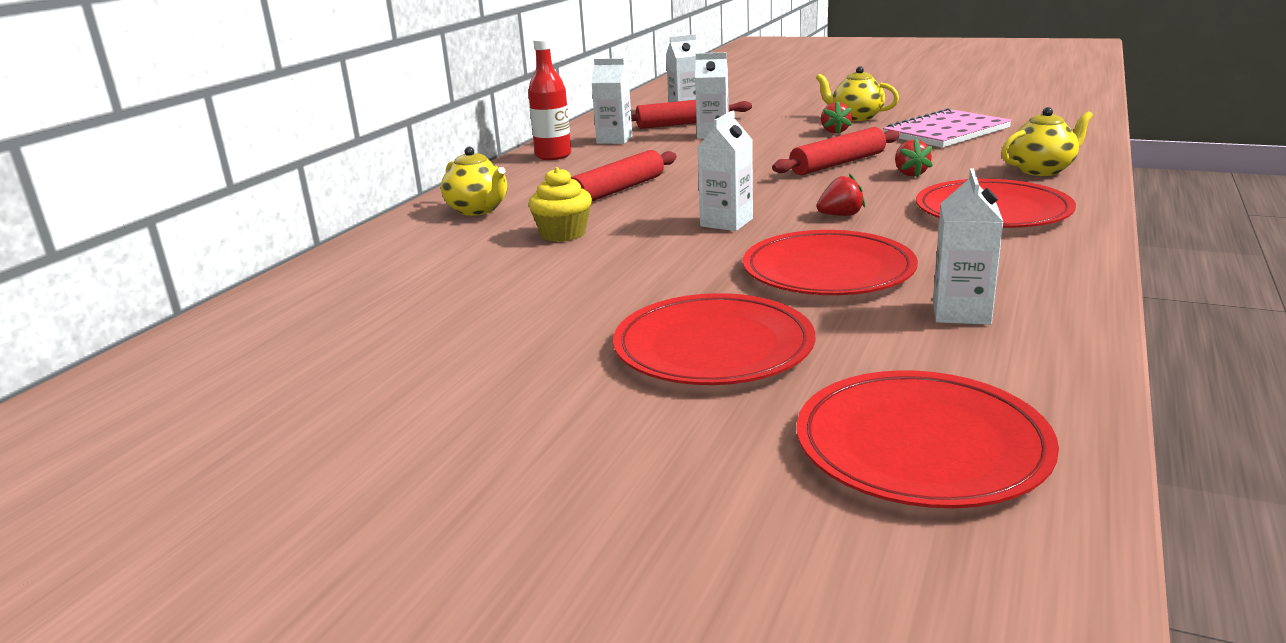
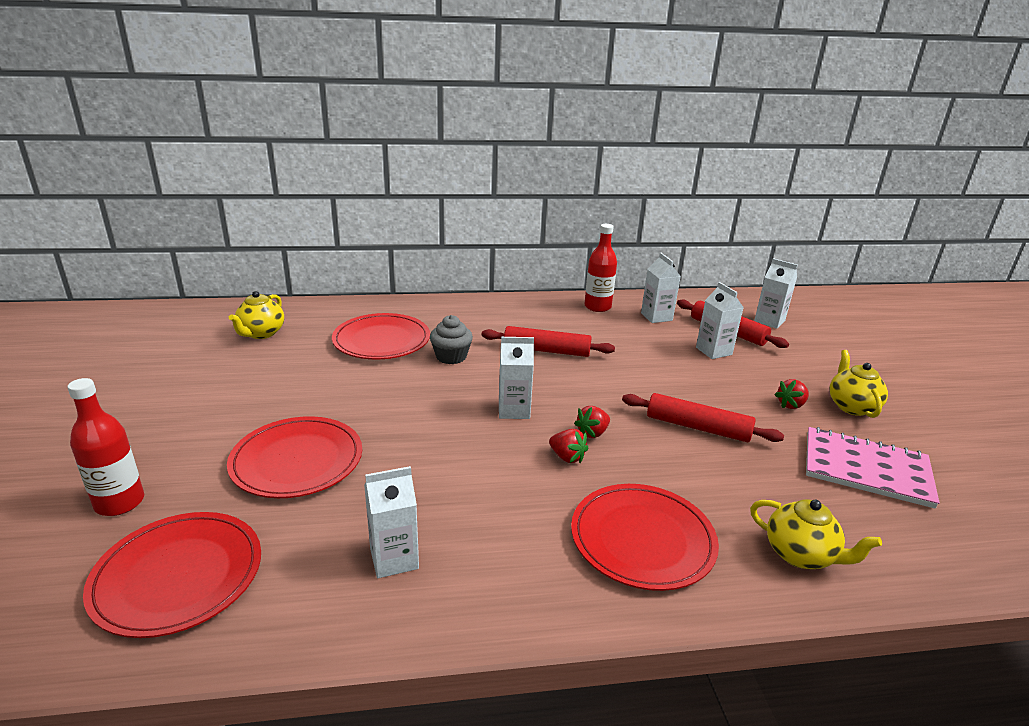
camera: 55 degrees right, 5 degrees up
(478, 210) = (473, 317): yellow teapot -> yellow teapot (261, 333)
(563, 234) = (451, 357): yellow cupcake -> grey cupcake
(699, 491) = (120, 502): none -> red bottle
(828, 270) = (445, 477): red plate -> red plate (381, 340)
(910, 174) = (707, 472): red strawberry -> red strawberry (592, 433)

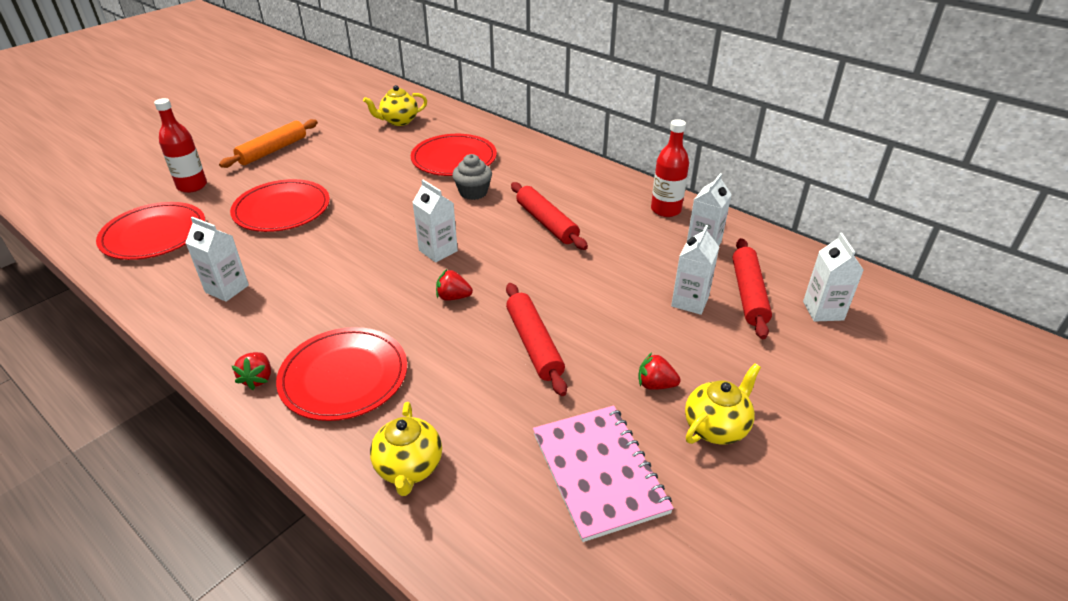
camera: 50 degrees right, 10 degrees up
(160, 418) = (272, 150): none -> orange rolling pin
(567, 457) = (406, 300): red strawberry -> red strawberry (258, 379)

